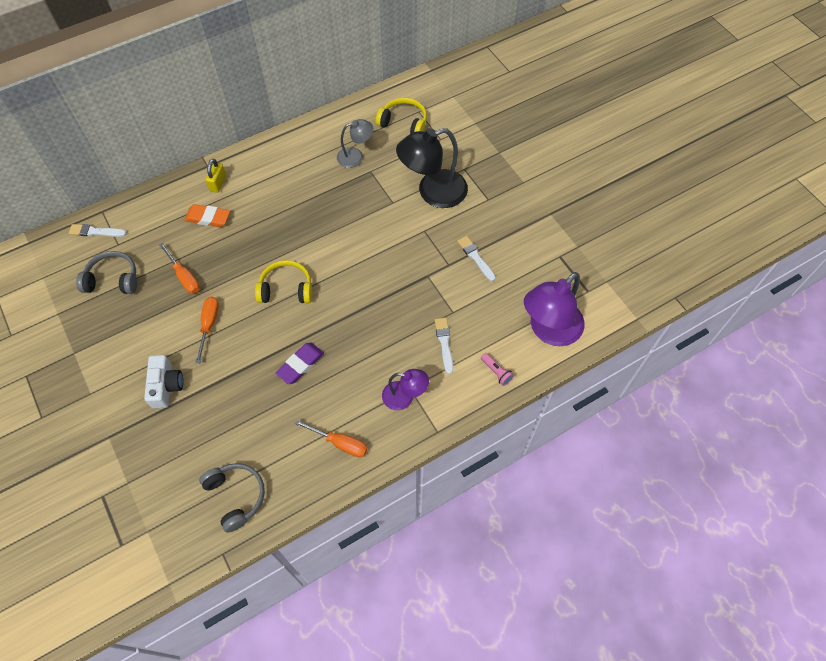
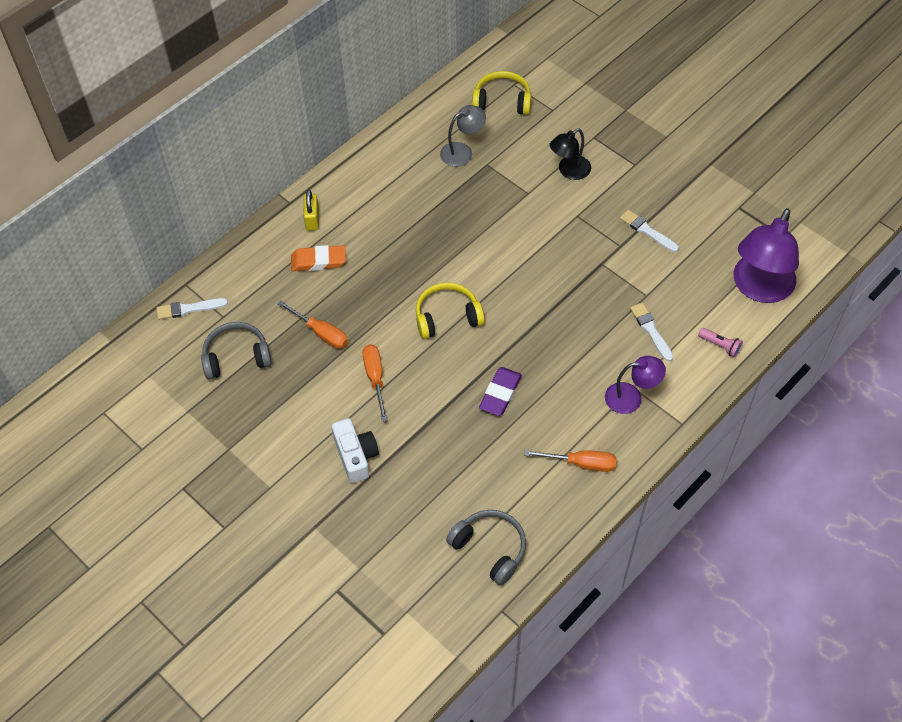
camera: 15 degrees left, 5 degrees down
(433, 192) = (569, 171): black lamp -> black lamp, size x0.56

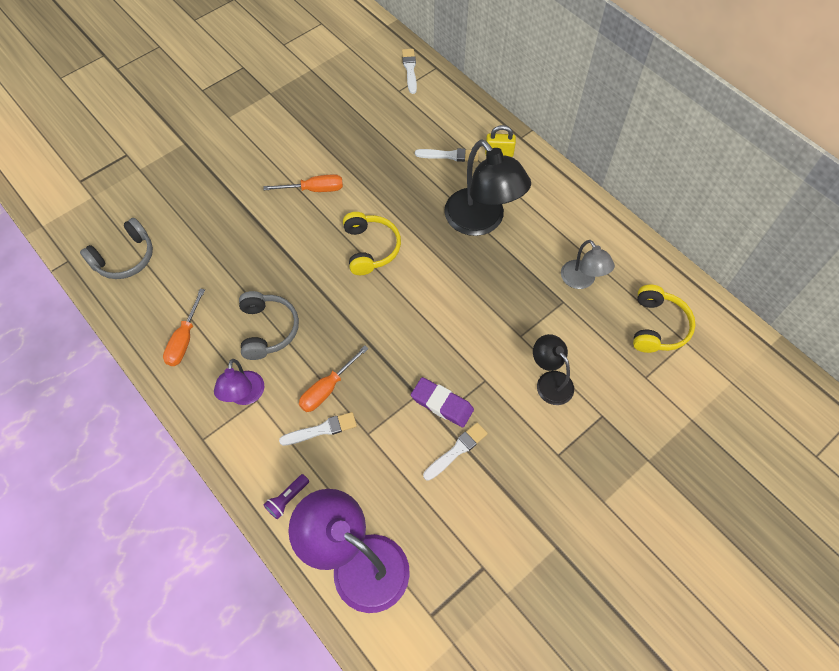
camera: 95 degrees right, 5 degrees up
(236, 357) = (356, 98): grey headphones -> grey headphones (268, 329)
(318, 261) = (449, 155): orange eraser -> white brush
(321, 333) = (369, 154): orange screwdriver -> orange screwdriver (327, 388)
(355, 456) = (241, 172): white camera -> none
(403, 228) = (481, 221): none -> black lamp
(500, 394) = (276, 282): purple eraser -> purple eraser (442, 404)
(720, 346) = (287, 499): pink flashlight -> purple flashlight

